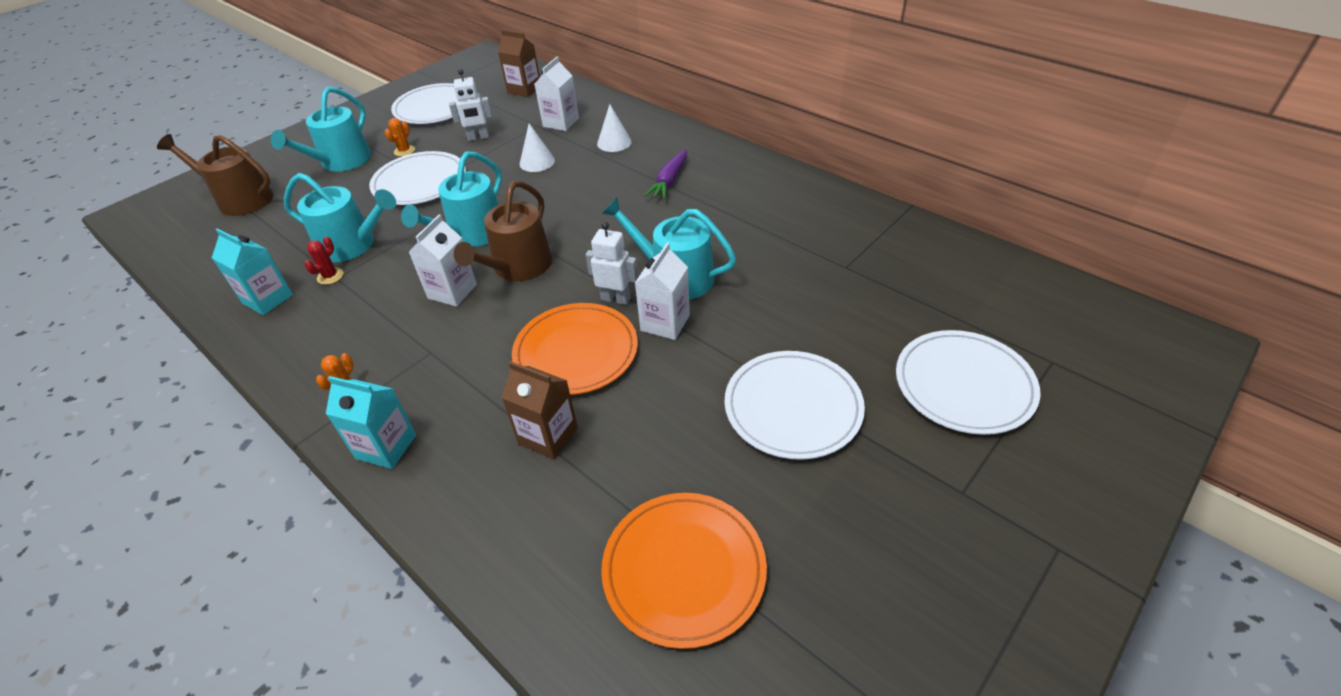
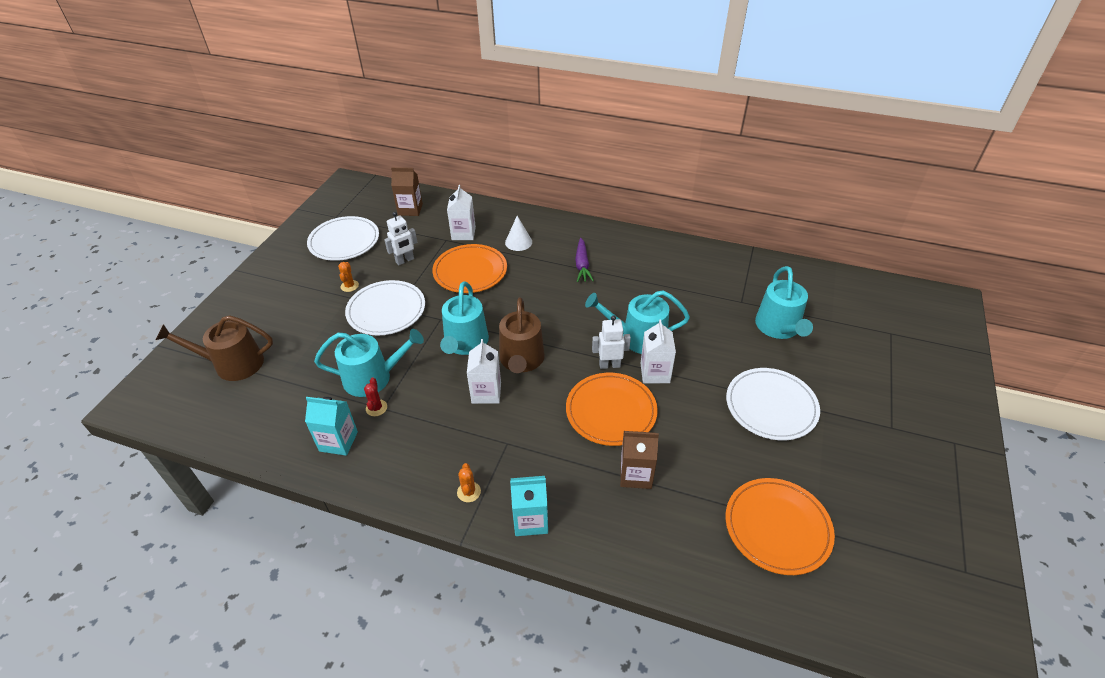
camera: 25 degrees left, 0 degrees up
(341, 162) = (300, 308): turquoise watering can -> turquoise watering can (779, 327)
(537, 162) = (470, 271): white cone -> orange plate
(964, 385) = (854, 362): white plate -> none

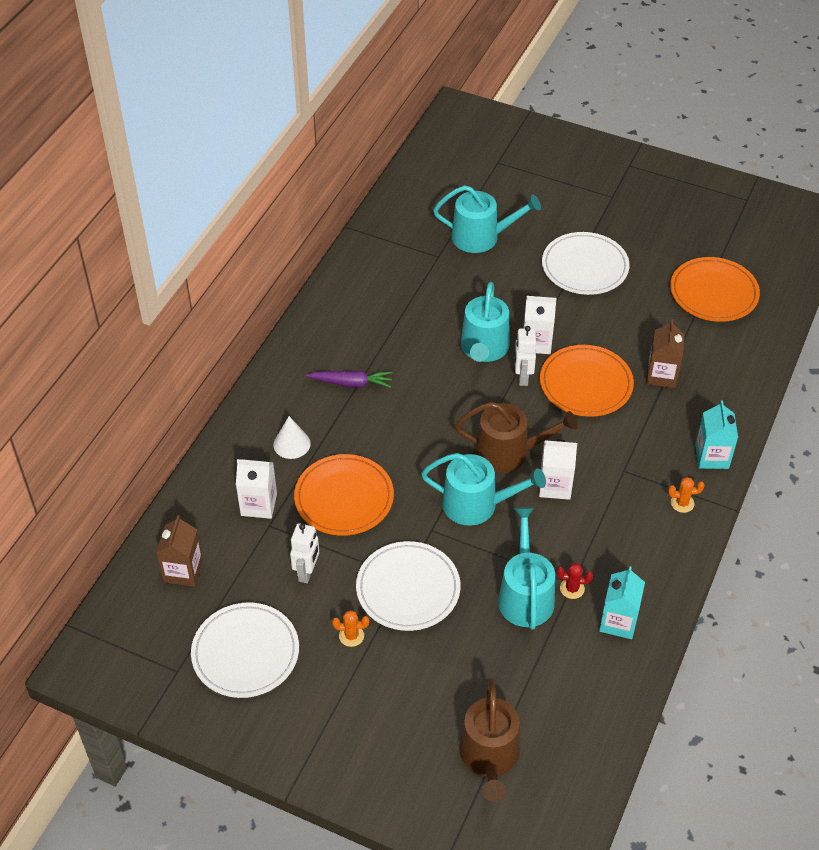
camera: 85 degrees left, 5 degrees up
(405, 260) = (307, 572): white robot -> white robot turned 45 degrees clockwise

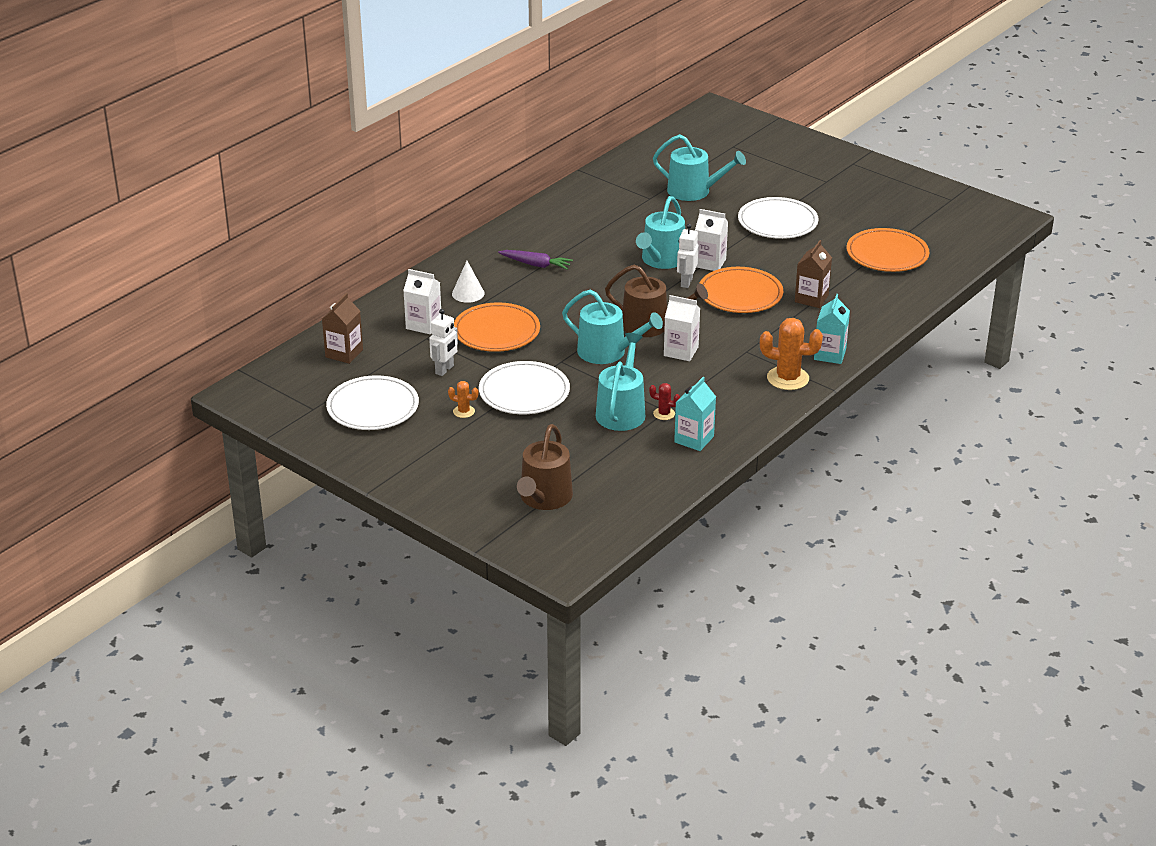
camera: 15 degrees right, 15 degrees down
(682, 503) = (788, 378): orange cactus -> orange cactus, size x1.98

